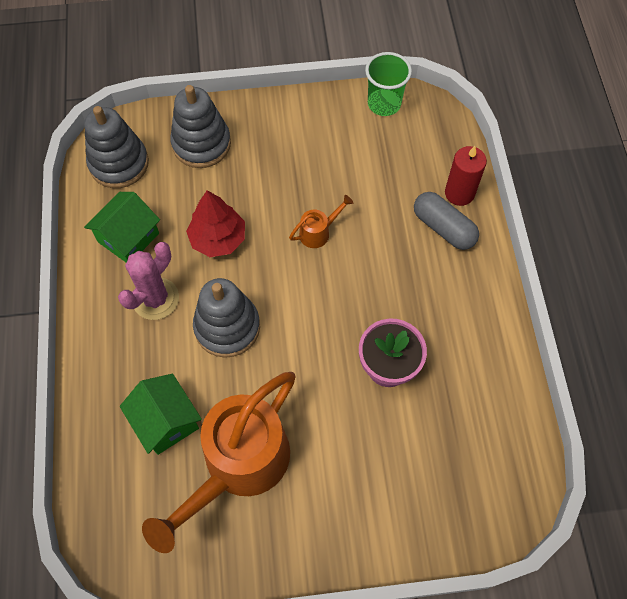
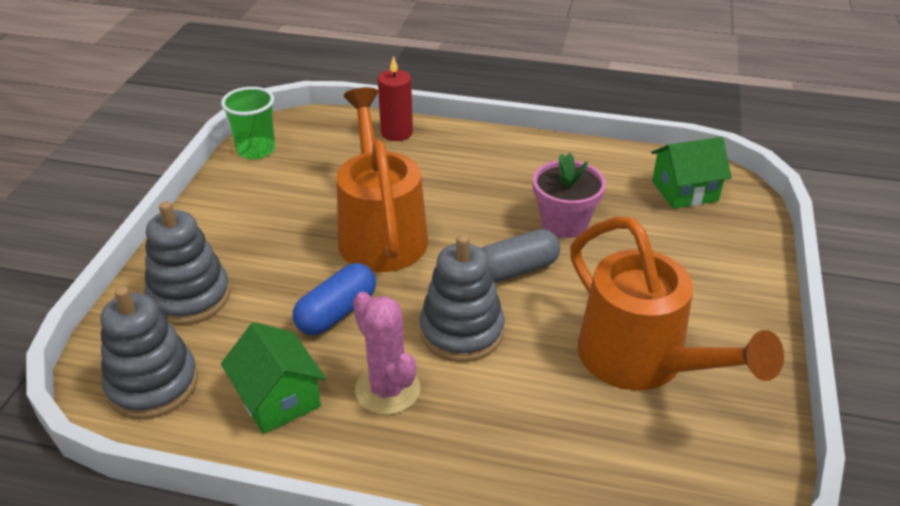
camera: 70 degrees left, 25 degrees down
(166, 421) = (565, 416): green house -> green house (684, 191)
(218, 239) = (337, 312): red tree -> blue capsule
(318, 232) = (381, 231): orange watering can -> orange watering can, size x2.49
(443, 228) = (429, 151): grey capsule -> grey capsule (515, 270)

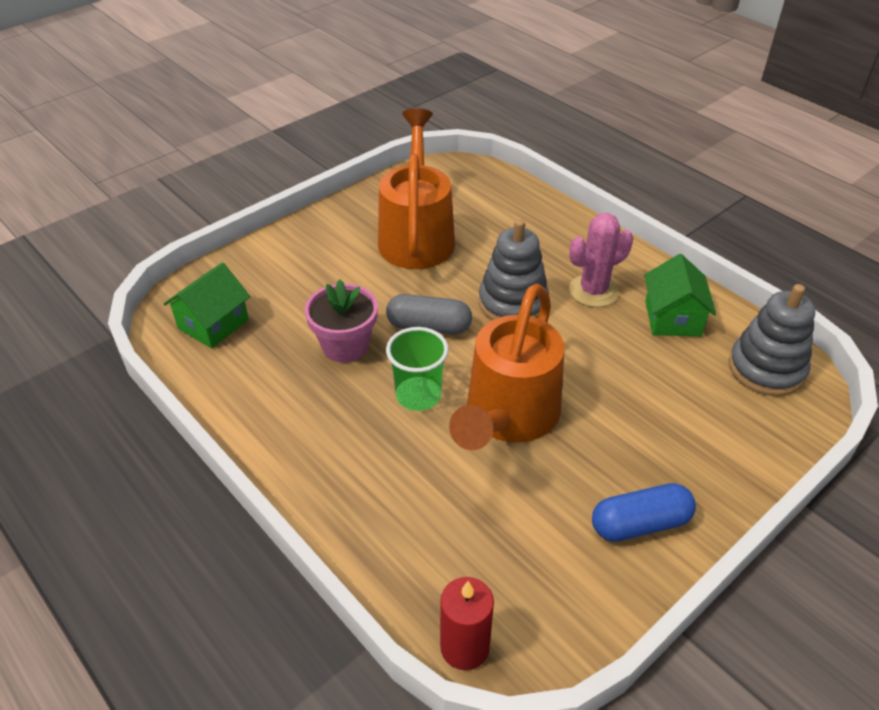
camera: 145 degrees left, 5 degrees up
(189, 297) = (719, 434): grey stacking toy -> none
(256, 150) = (573, 621): green cup -> green cup (418, 396)
(337, 312) = (596, 359): blue capsule -> blue capsule (640, 524)
(387, 390) = (593, 291): pink cactus -> pink cactus turned 60 degrees clockwise
(396, 133) = (383, 552): red candle -> red candle (464, 647)
(684, 191) = (213, 324): green house -> green house turned 75 degrees counterclockwise

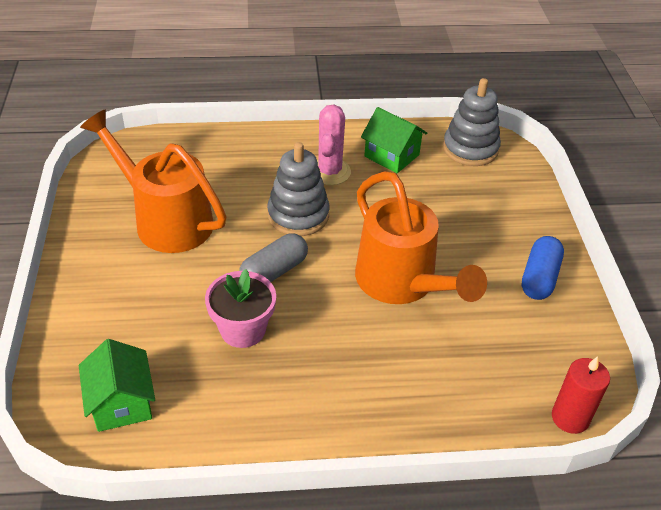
camera: 55 degrees left, 0 degrees up
(418, 396) = (337, 317): green cup -> none

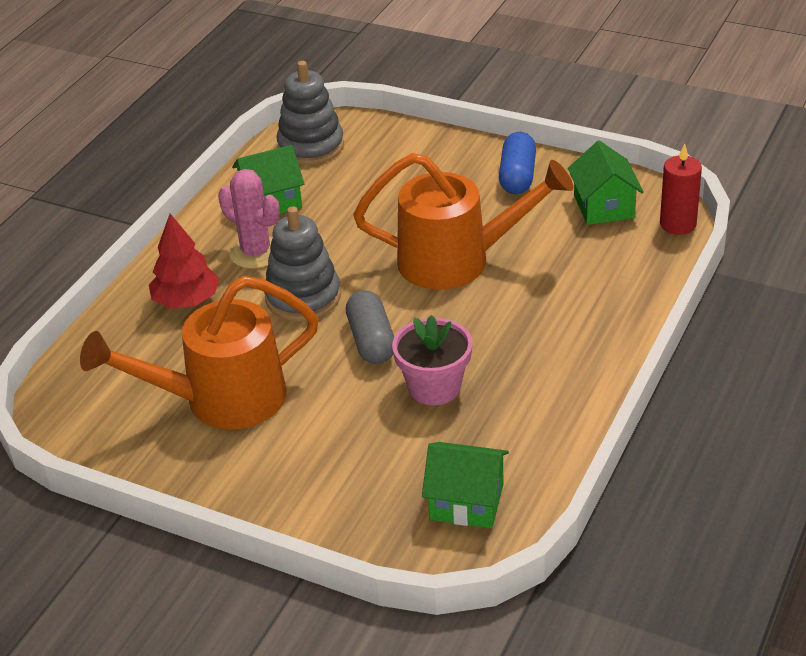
camera: 55 degrees left, 5 degrees down
(256, 161) = (186, 301): none -> red tree
(539, 278) = (517, 176): blue capsule -> blue capsule turned 45 degrees clockwise
(548, 352) = (604, 207): none -> green house

